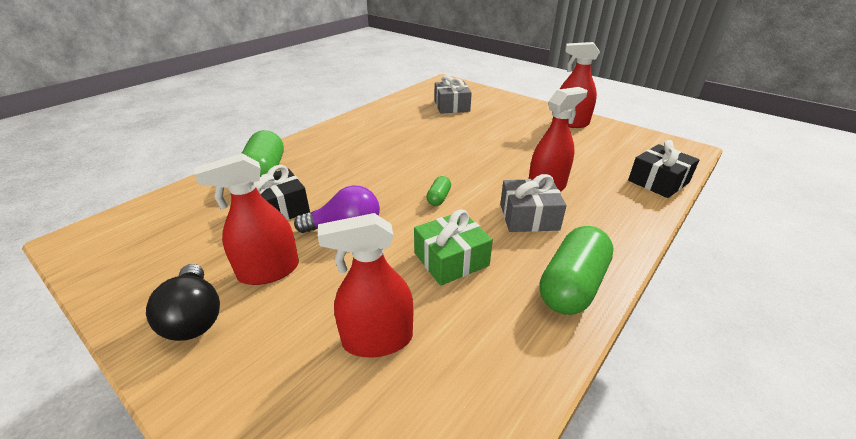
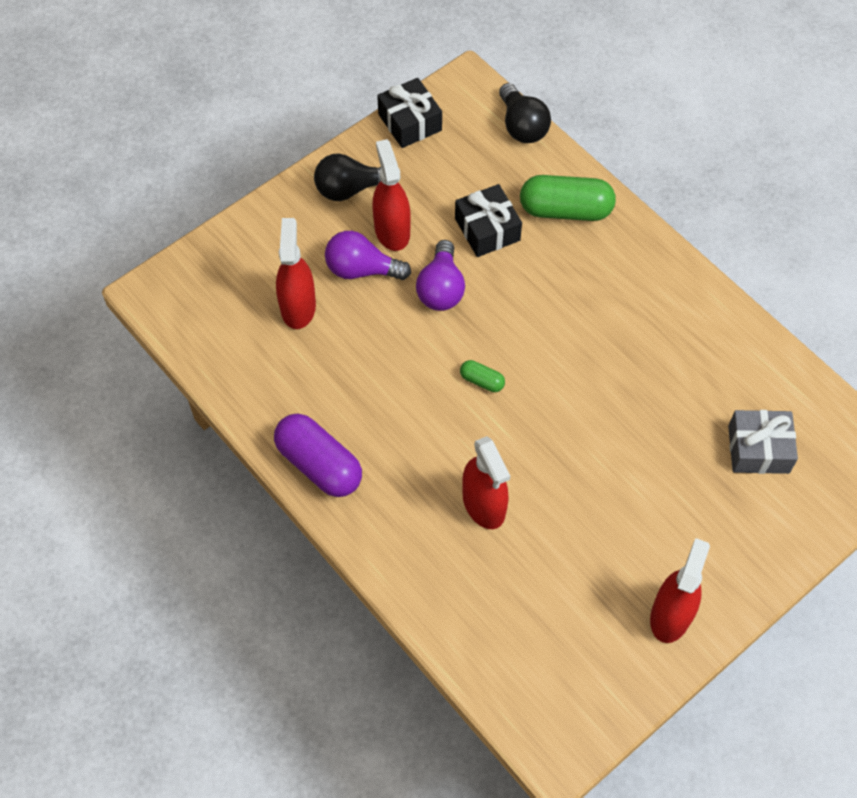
camera: 100 degrees right, 25 degrees up
(158, 201) = (522, 126): none -> black light bulb
(321, 288) = (361, 270): none -> purple light bulb
(451, 259) = (375, 373): green gift -> none
(529, 217) = (428, 463): grey gift -> none
(572, 285) = (319, 464): green capsule -> purple capsule
(658, 181) = (474, 649): black gift -> black gift (410, 122)

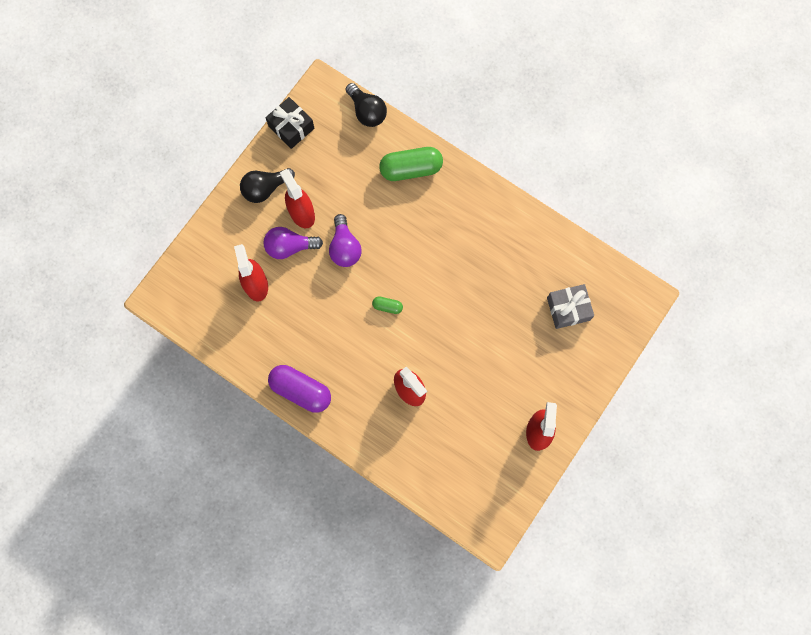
camera: 15 degrees left, 15 degrees up
(487, 229) = (363, 196): black gift -> none

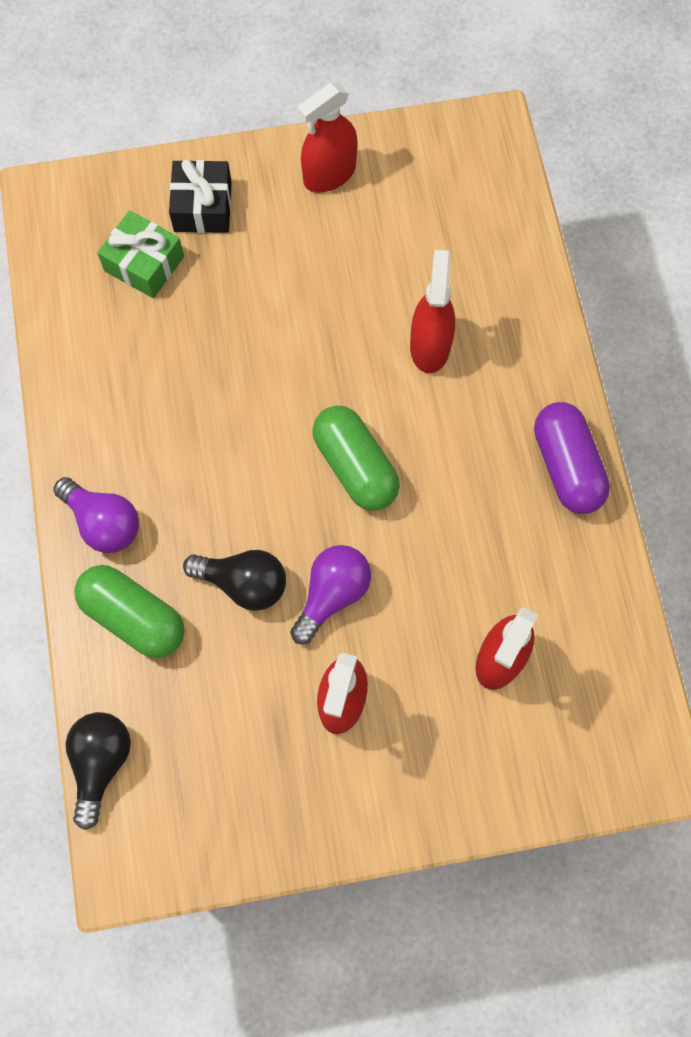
camera: 135 degrees left, 5 degrees down
(265, 189) = (358, 788): black light bulb -> black light bulb (243, 583)
(289, 247) = (405, 667): purple light bulb -> purple light bulb (103, 523)
(291, 127) = (229, 850): black gift -> black gift (202, 207)
(387, 306) = (355, 466): green capsule -> green capsule, size x2.12
(568, 309) = (144, 263): grey gift -> green gift

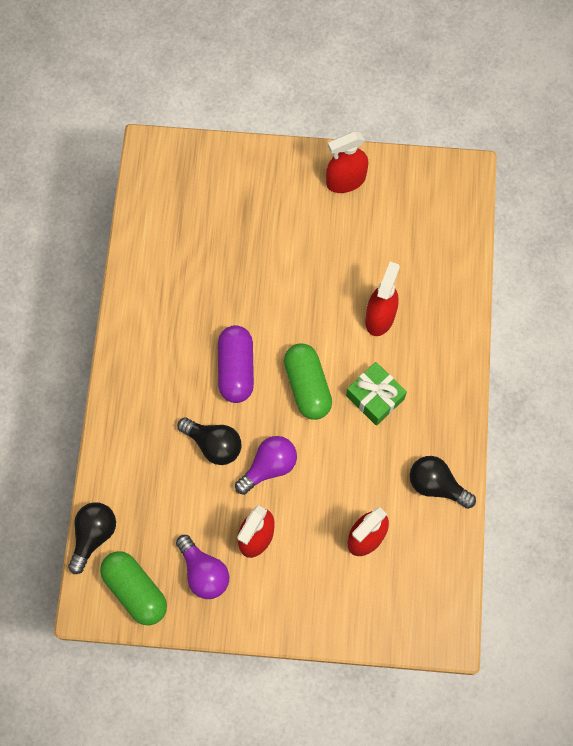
camera: 15 degrees right, 0 degrees up
(103, 523) = (134, 381): purple light bulb -> purple light bulb (204, 572)
(134, 617) = (138, 448): green capsule -> green capsule (135, 590)
(144, 263) = (205, 213): green gift -> green gift (375, 397)
(202, 207) = (254, 183): black gift -> none
(566, 466) = (448, 422): purple capsule -> purple capsule (236, 369)
(577, 559) = (436, 485): none -> black light bulb

